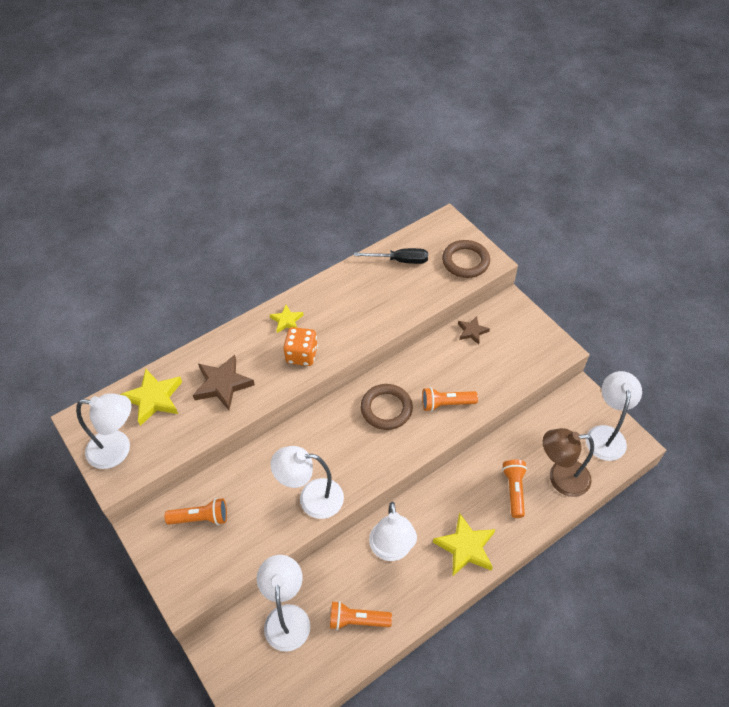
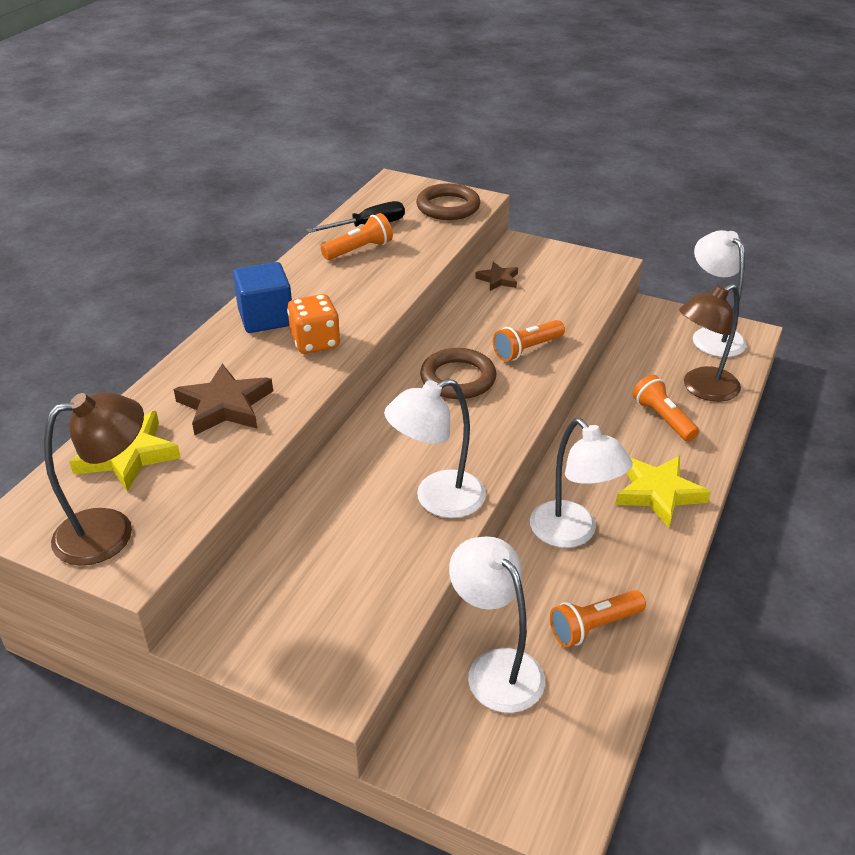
camera: 30 degrees left, 15 degrees down
(118, 450) = (110, 531): white lamp -> brown lamp
(201, 518) = (292, 585): orange flashlight -> orange flashlight (359, 250)
(286, 321) = (266, 318): yellow star -> blue cube

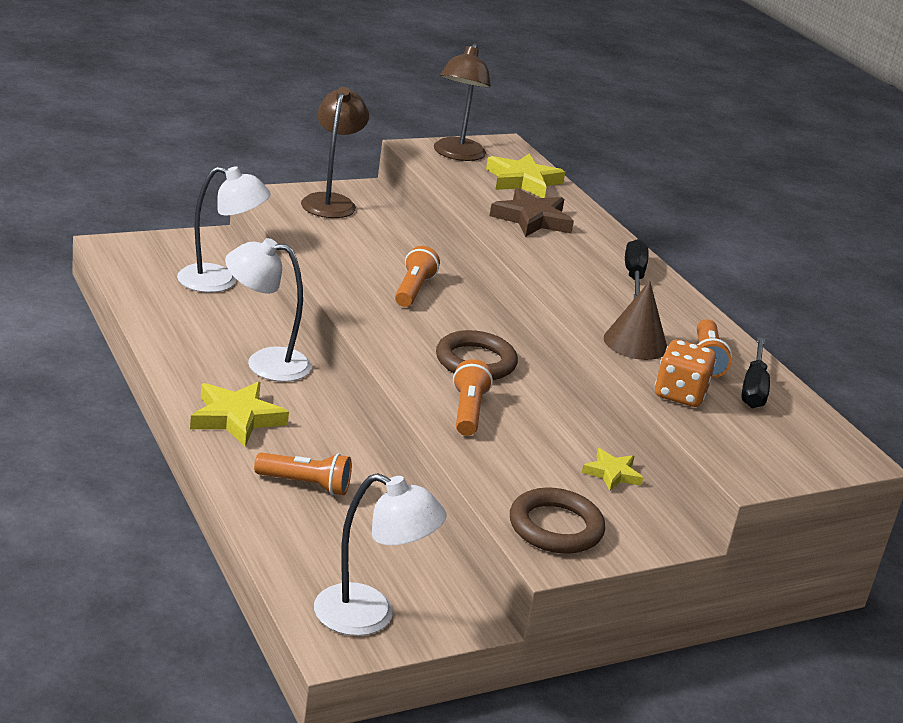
camera: 125 degrees right, 10 degrees down
(266, 318) = (634, 276): blue cube -> black screwdriver
(315, 342) = (568, 274): orange dice -> orange dice (680, 394)
(382, 278) = (635, 343): none -> brown cone
(437, 499) = (354, 282): white lamp -> none
(448, 207) = (749, 449): brown ring -> brown ring (555, 527)
(498, 279) = (612, 474): brown star -> yellow star
(593, 627) = (186, 320): orange flashlight -> orange flashlight (413, 290)
(702, 389) = (306, 536): brown lamp -> brown lamp (331, 201)

